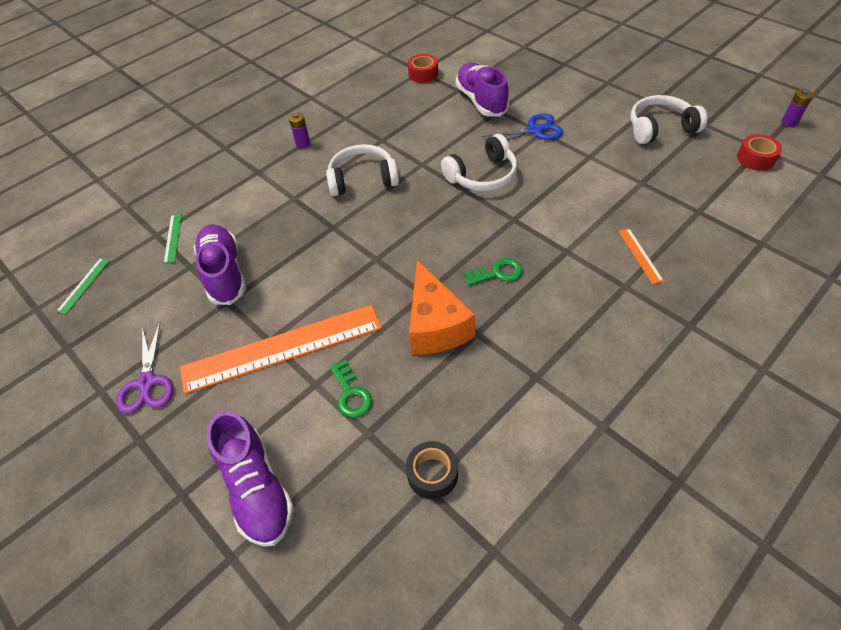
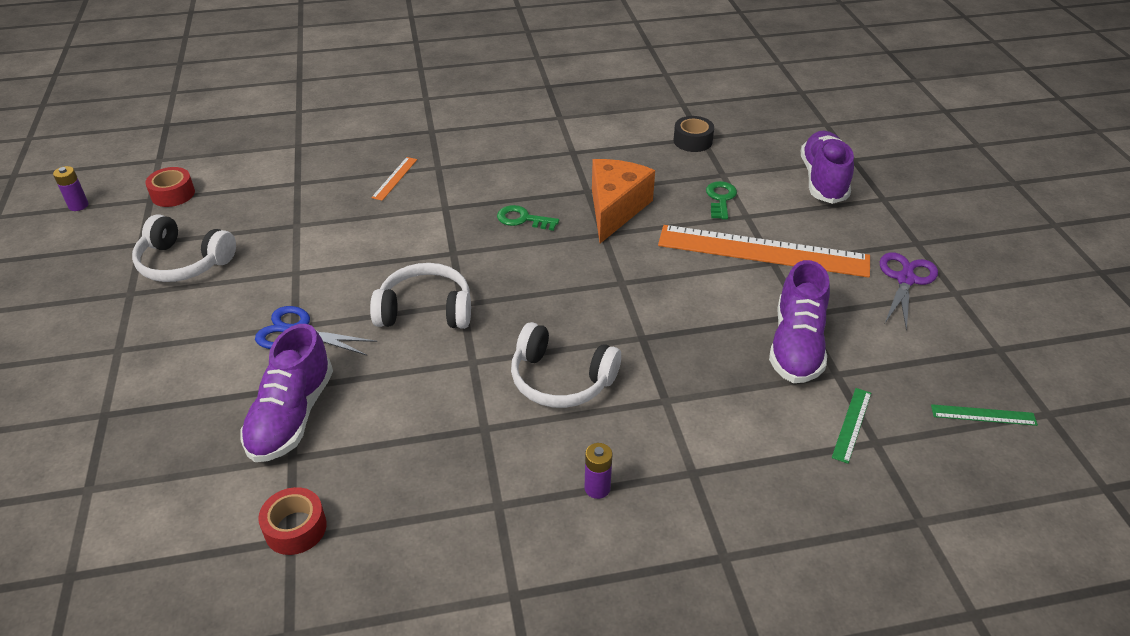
camera: 150 degrees left, 10 degrees down
(84, 285) = (983, 415): green ruler -> green ruler turned 45 degrees clockwise

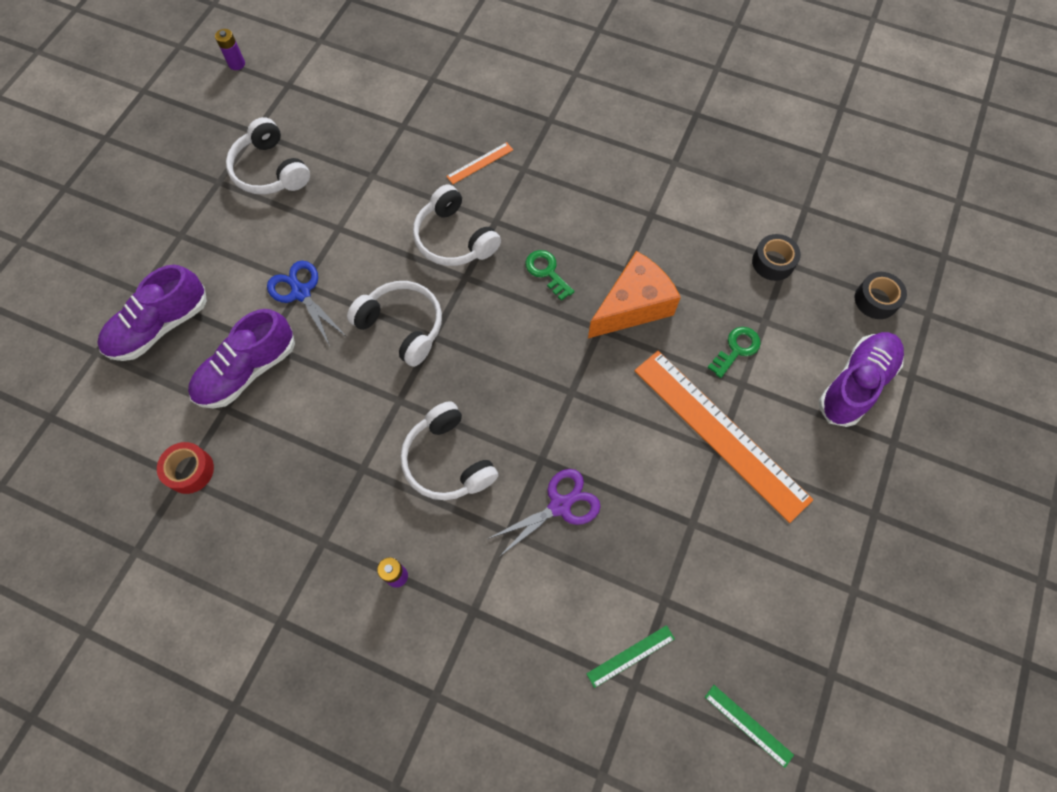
camera: 35 degrees right, 25 degrees up
(173, 194) = (306, 88): red tape -> none
(418, 233) = (454, 239): none -> white headphones
(784, 131) = (876, 300): none -> black tape
(796, 345) = (657, 551): purple shoe -> purple shoe (160, 326)
(905, 279) = (821, 547): purple scissors -> purple scissors (560, 506)

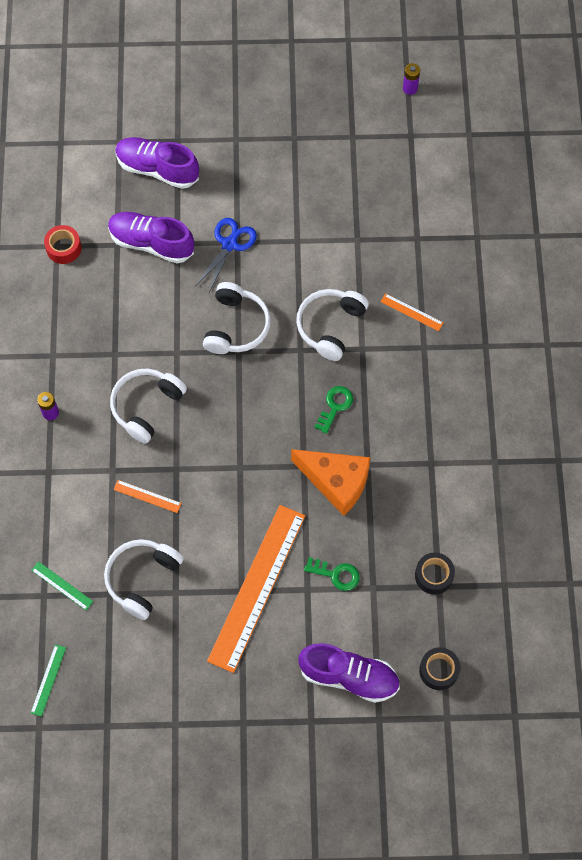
camera: 65 degrees right, 0 degrees up
(270, 170) = (323, 167): white headphones -> white headphones (142, 579)
(560, 506) = (147, 496): purple scissors -> orange ruler

